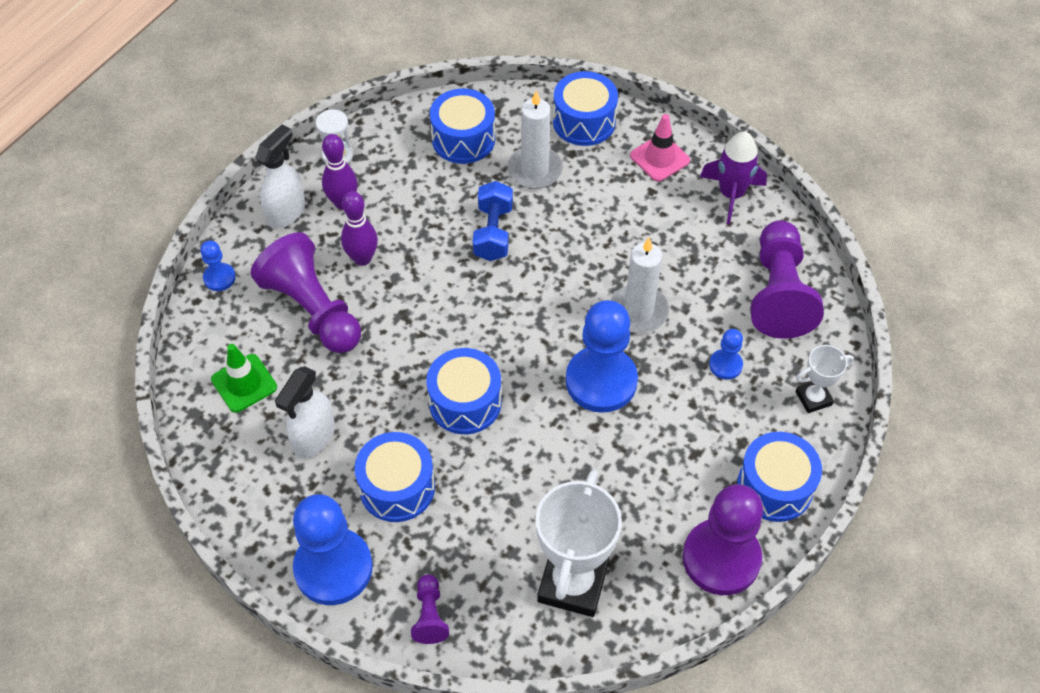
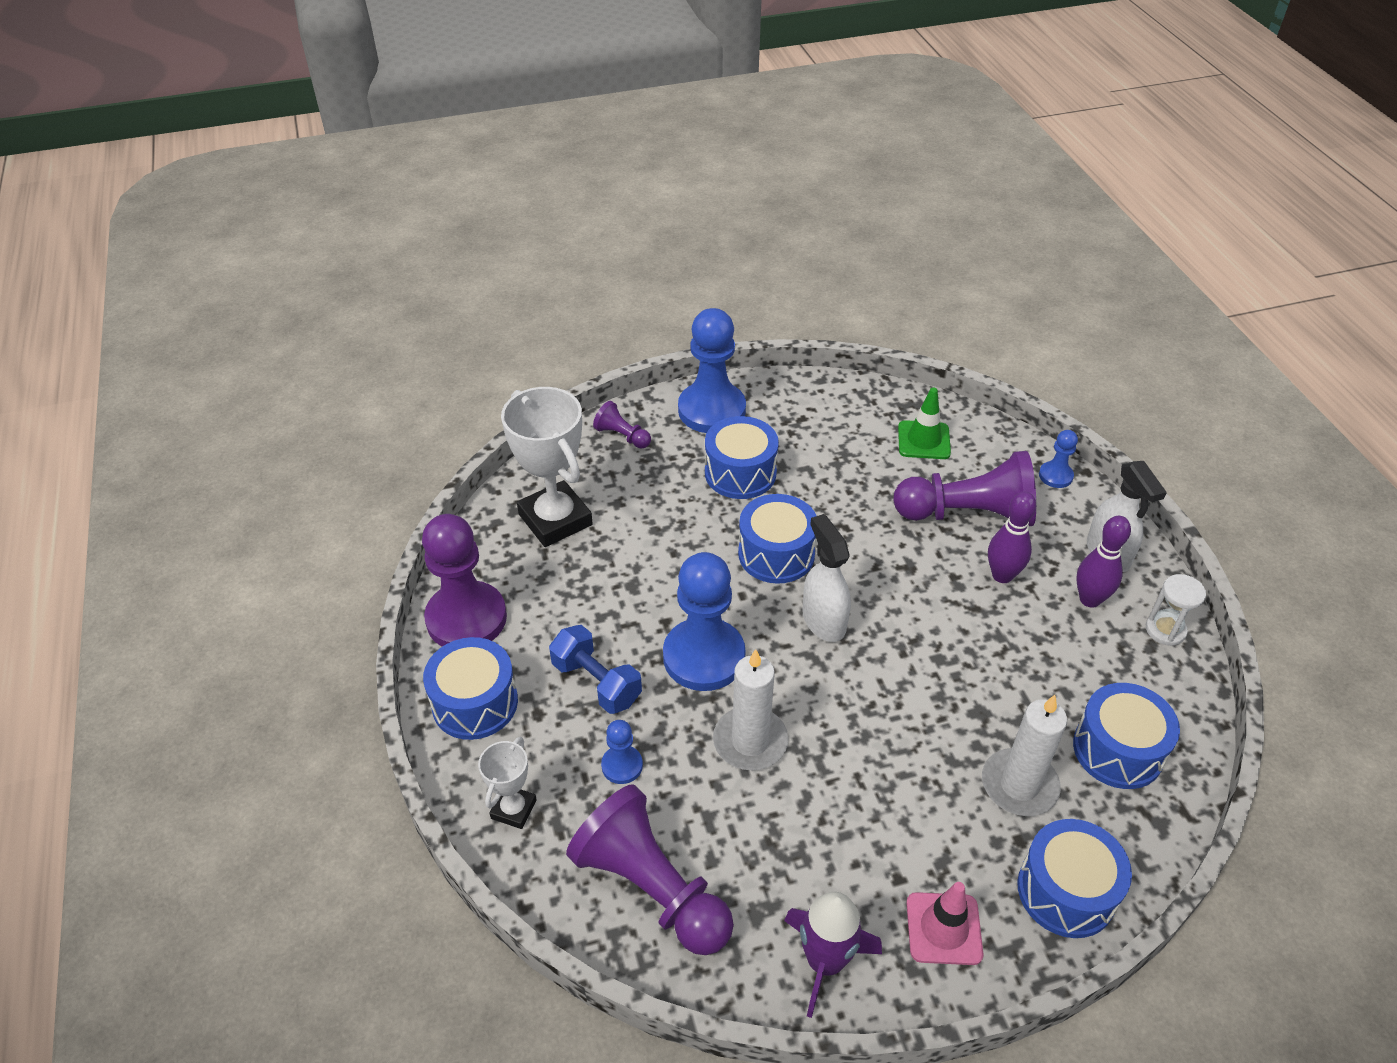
camera: 130 degrees right, 10 degrees down
(313, 437) = (833, 452): white spray bottle -> white spray bottle (823, 620)
(493, 232) = (955, 690): blue dumbbell -> blue dumbbell (596, 682)

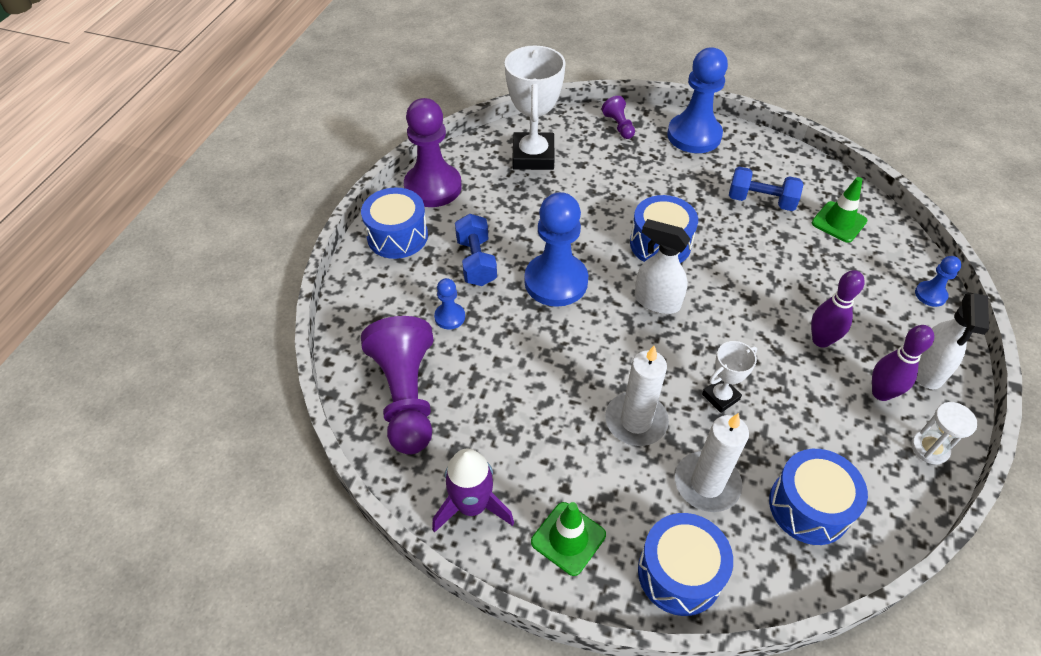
camera: 35 degrees right, 5 degrees up
(513, 809) = (368, 306): white trophy -> white trophy (720, 397)
(740, 473) = (679, 183): blue drum -> none
(750, 741) = (541, 347): white candle -> white candle (636, 421)
(823, 620) = (656, 301): white spray bottle -> white spray bottle turned 75 degrees counterclockwise
(835, 454) = (761, 201): none -> blue dumbbell
(944, 928) = (568, 538): pink traffic cone -> green traffic cone
(968, 514) = (830, 286): purple pawn -> none

